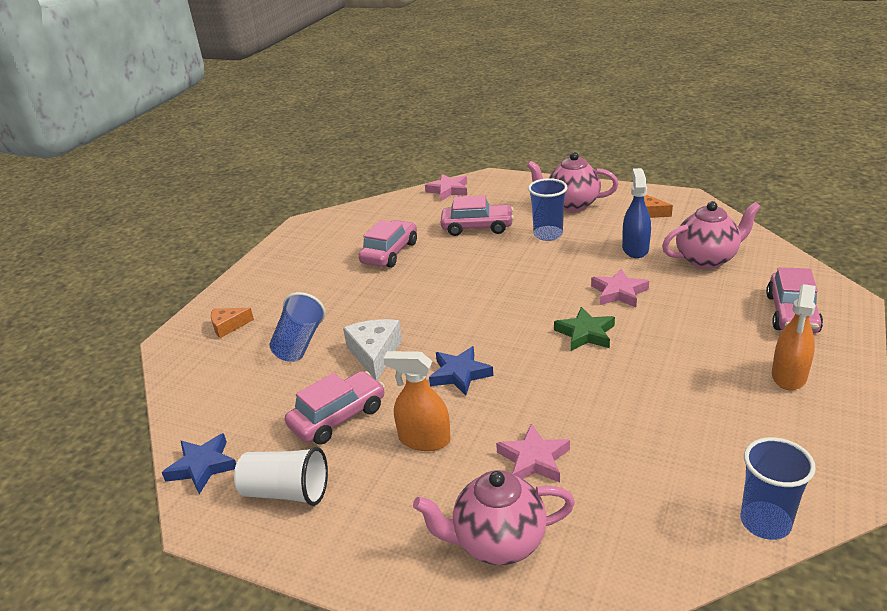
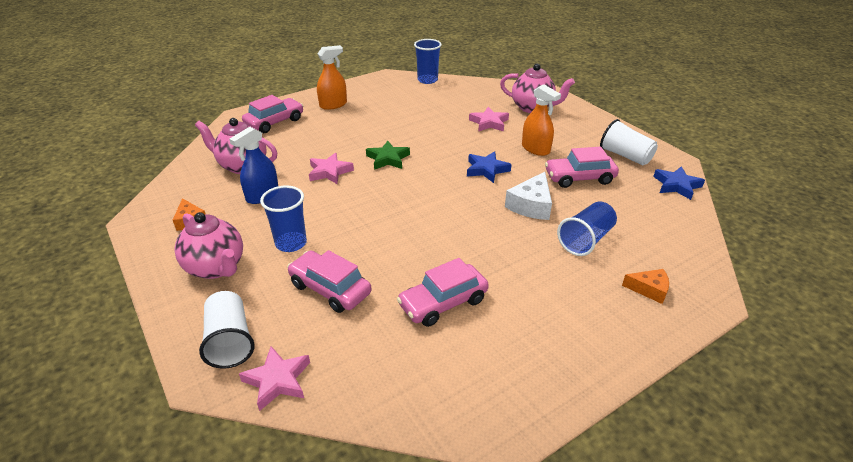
camera: 150 degrees left, 5 degrees up
(498, 189) = (230, 341): none -> white cup

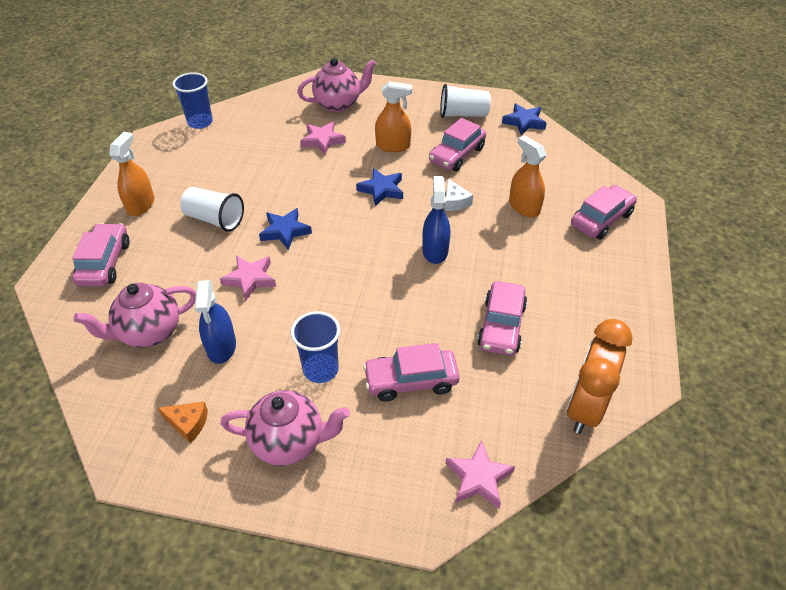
camera: 45 degrees left, 10 degrees up
(230, 341) = (400, 485): white cup -> white cup (215, 219)
(388, 159) = (285, 231): green star -> blue star
(422, 405) = (585, 407): none -> orange clock
(468, 226) = (435, 251): none -> blue spray bottle
(531, 205) = (455, 201): white cheese -> white cheese, size x0.64
(585, 240) = (524, 207): blue cup -> orange spray bottle
(649, 289) = (601, 219): orange cheese -> pink car

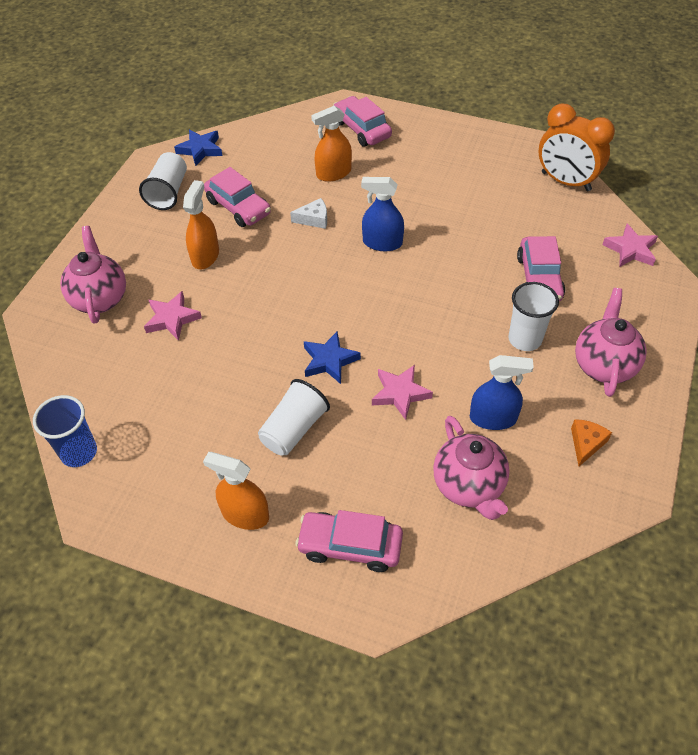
camera: 80 degrees left, 5 degrees up
(321, 369) = (525, 339): blue cup -> white cup
(382, 190) = (280, 273): blue star -> none
(501, 326) = (482, 213): pink car -> none

